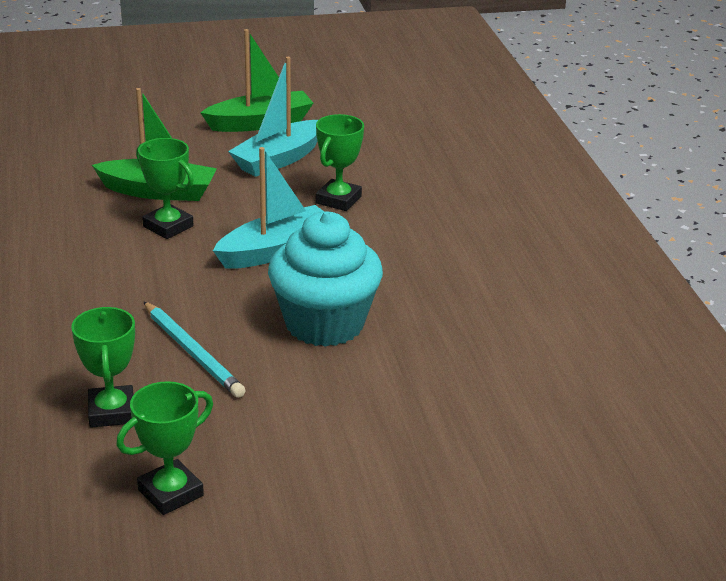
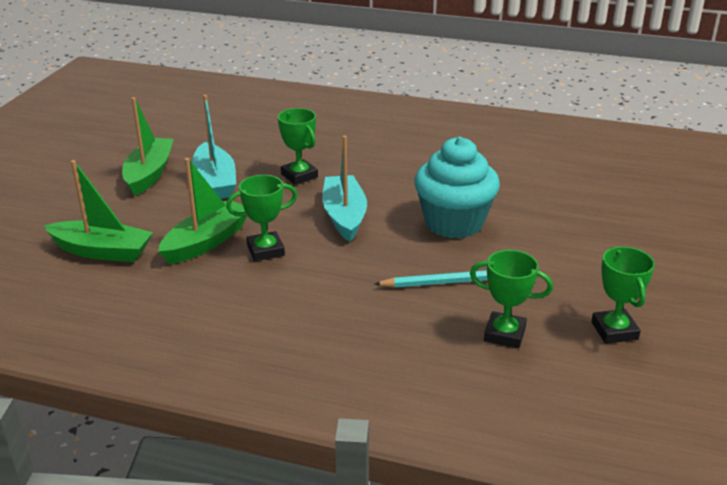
camera: 60 degrees left, 0 degrees up
(102, 149) = (102, 251): none -> green boat

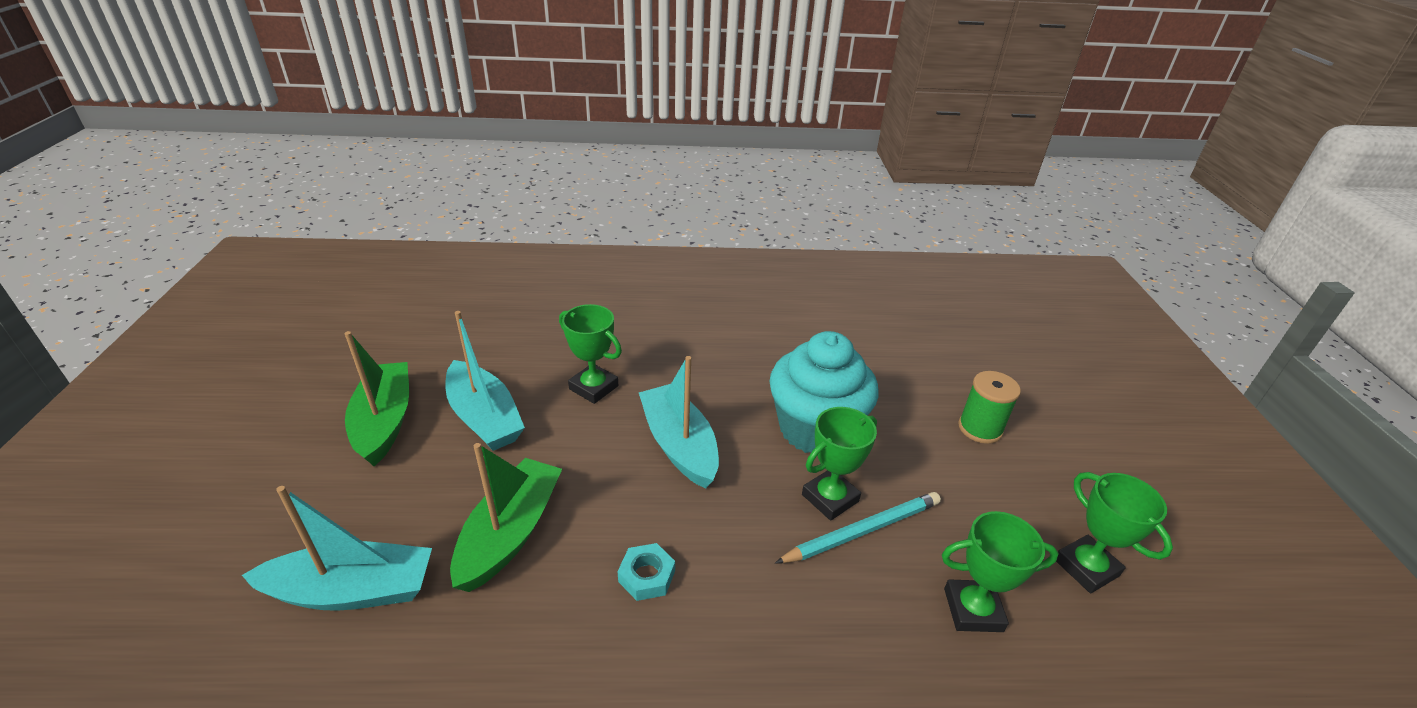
camera: 20 degrees left, 5 degrees up
(102, 251) = (352, 590): green boat -> turquoise boat
(265, 250) = (601, 530): green trophy -> green trophy (830, 498)
(284, 277) = (646, 576): none -> turquoise nut
(593, 243) = (980, 428): none -> green spool

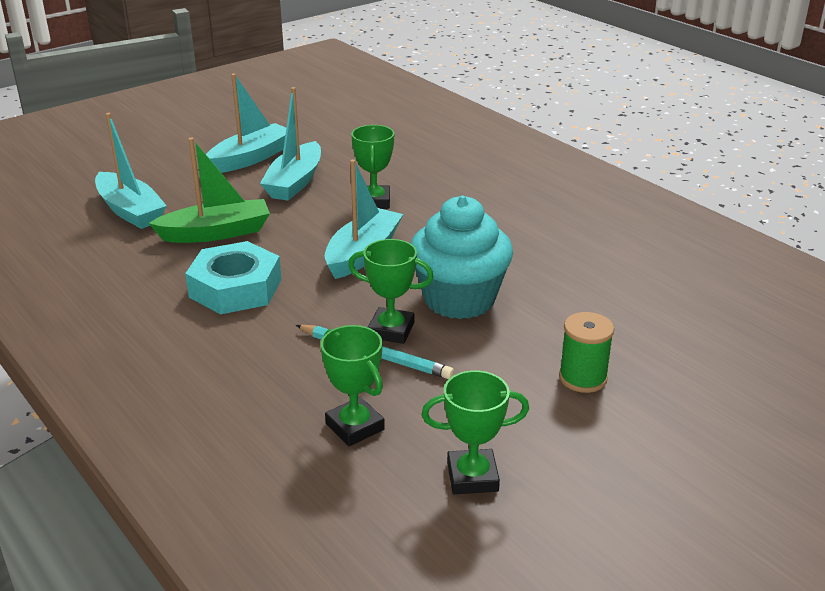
camera: 55 degrees right, 5 degrees down
(384, 421) = (251, 158): green boat -> turquoise boat
(646, 576) = (235, 288): turquoise nut -> turquoise nut, size x2.12
(1086, 567) = (472, 477): green trophy -> green trophy turned 60 degrees clockwise

